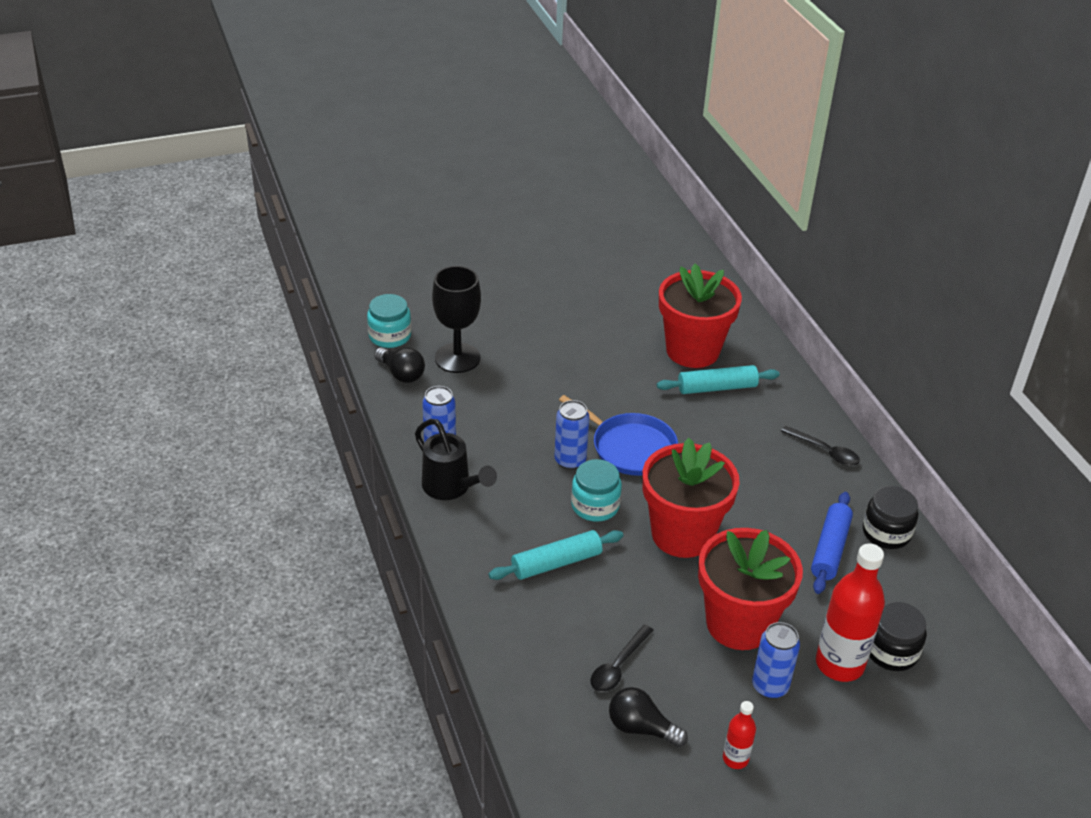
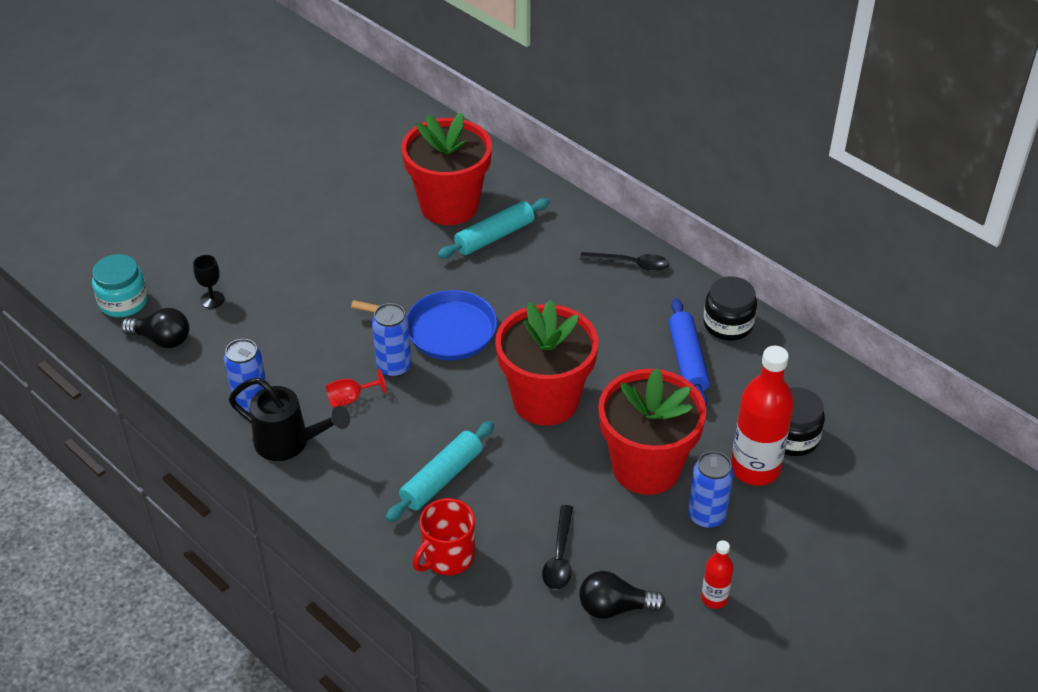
camera: 25 degrees left, 5 degrees up
(457, 358) = (212, 300): black goblet -> black goblet, size x0.46
(520, 472) = (350, 398): none -> red goblet
(523, 627) = (447, 557): none -> red mug
(595, 505) = (445, 404): turquoise jar -> none

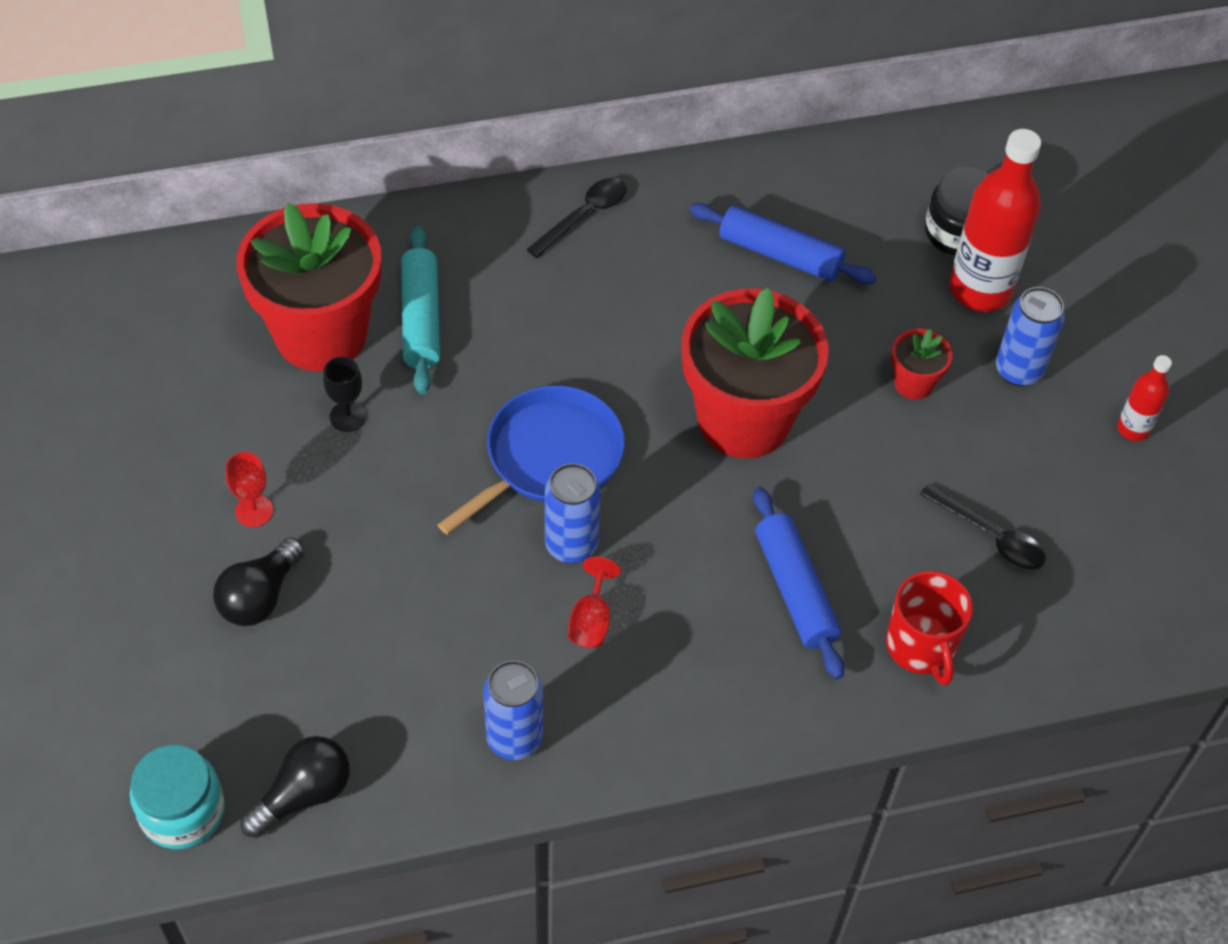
camera: 60 degrees left, 10 degrees up
(212, 300) = (274, 695): black goblet -> black goblet (348, 416)
(290, 443) = (621, 726): black watering can -> none
(317, 238) = (254, 511): none -> red goblet
(441, 478) = (795, 590): turquoise rolling pin -> blue rolling pin
(614, 607) = (1092, 524): black light bulb -> black light bulb (260, 596)
(646, 467) = (913, 383): red flower pot -> red flower pot, size x0.43
(728, 324) = (752, 186): black jar -> none

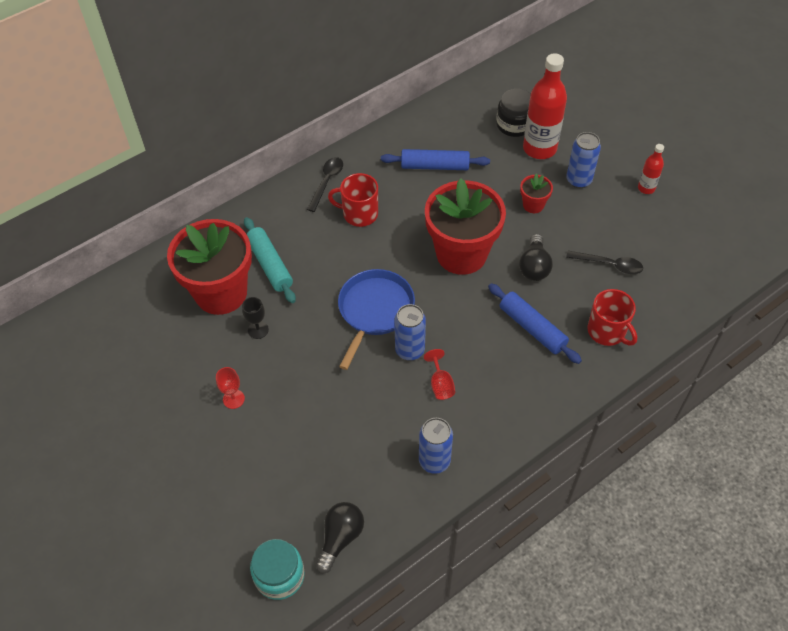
camera: 20 degrees left, 0 degrees up
(260, 596) = (261, 443): black light bulb -> black light bulb (534, 266)
(609, 289) = (359, 214): none -> red mug

